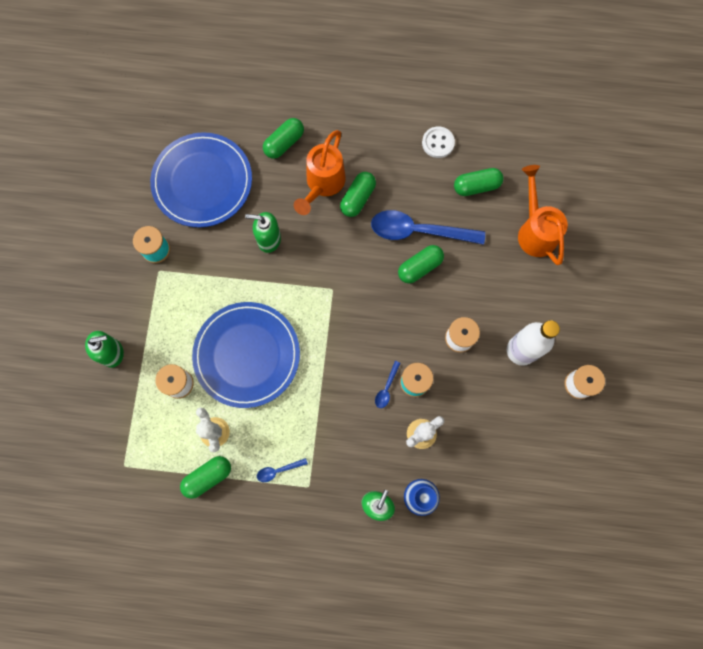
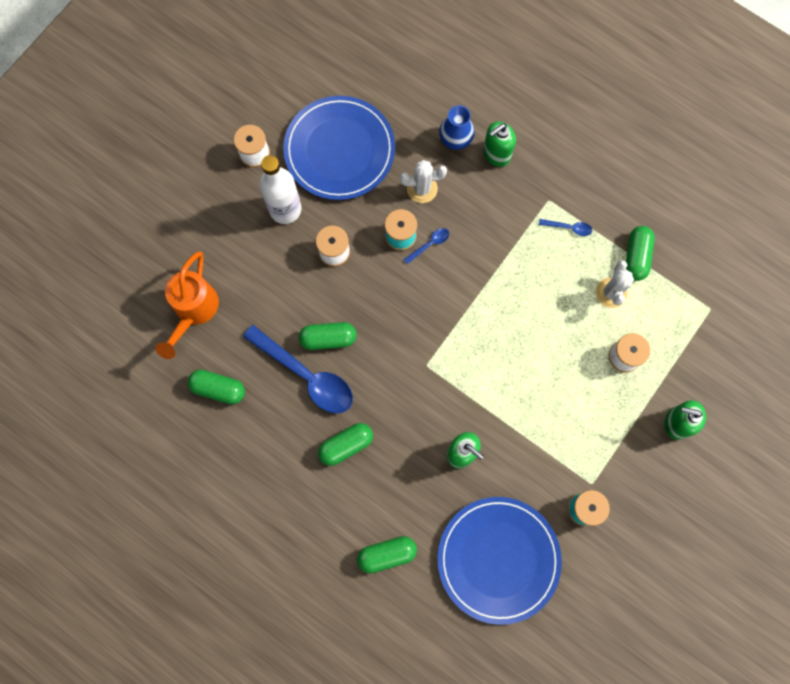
camera: 150 degrees left, 0 degrees up
(208, 477) = (636, 257): green capsule -> green capsule turned 75 degrees counterclockwise
(247, 355) = (544, 347): blue plate -> blue plate (339, 150)
(322, 185) = (373, 481): orange watering can -> none
(438, 143) = (226, 459): white button -> none

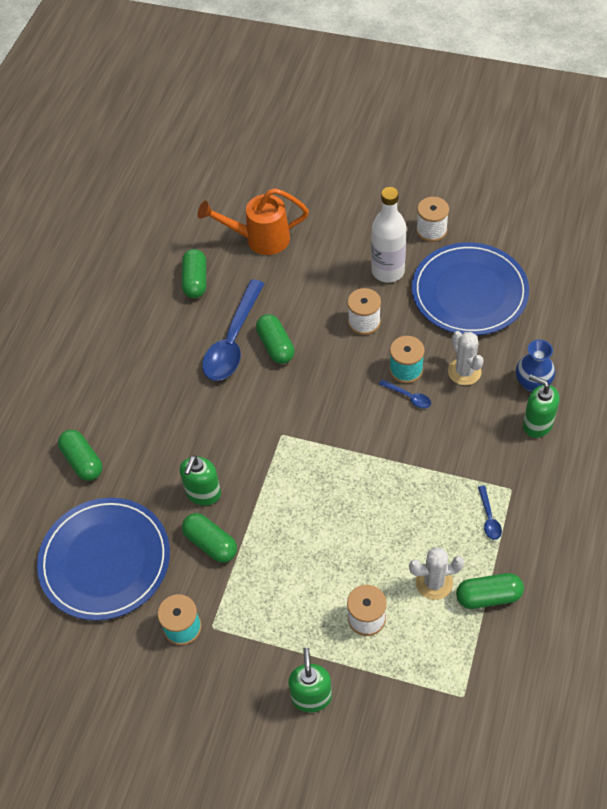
camera: 75 degrees right, 20 degrees down
(346, 445) = (177, 394): green capsule -> green capsule (211, 543)

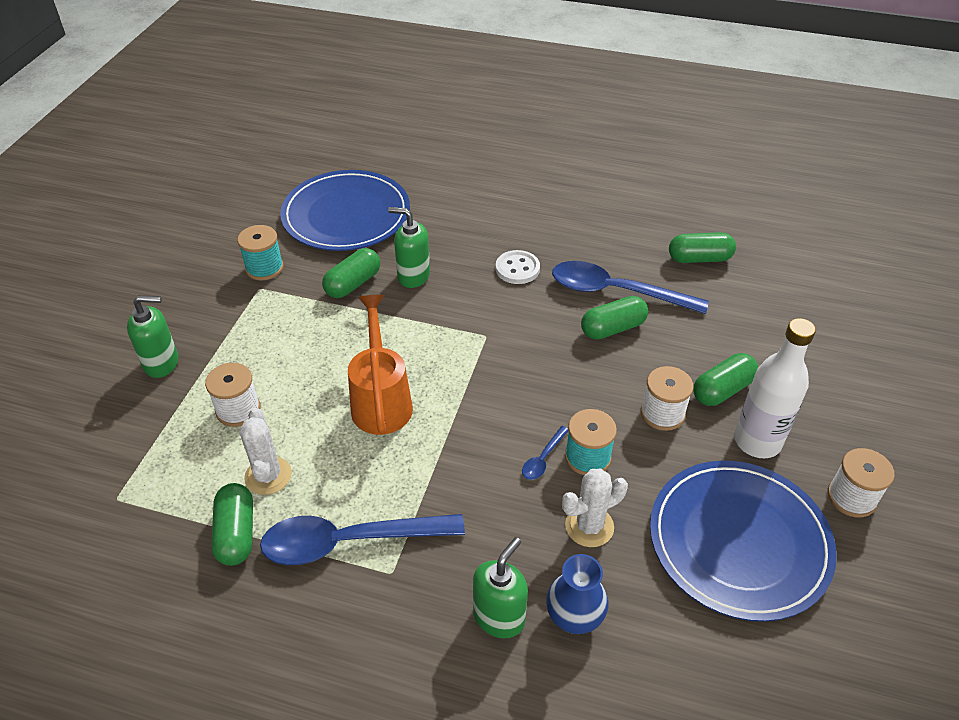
camera: 85 degrees right, 10 degrees down
(82, 461) = (457, 193): green capsule -> green capsule (722, 390)
(199, 411) = (517, 269): none -> white button
(259, 239) = (779, 310): orange watering can -> orange watering can (381, 400)
(489, 518) = (349, 542): blue spoon -> blue spoon, size x2.37

